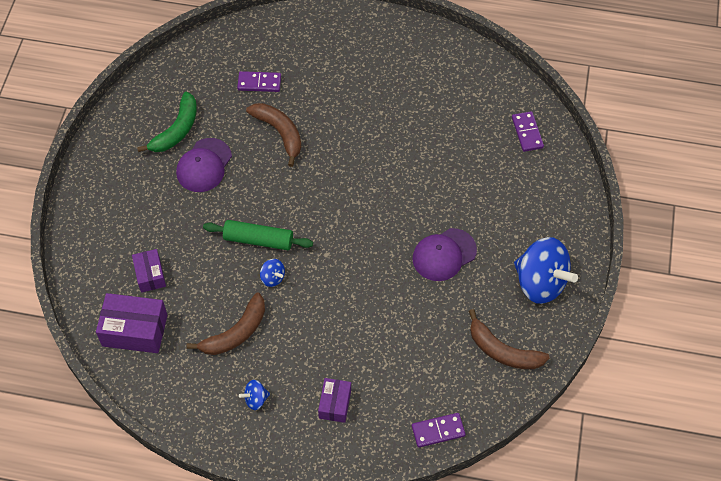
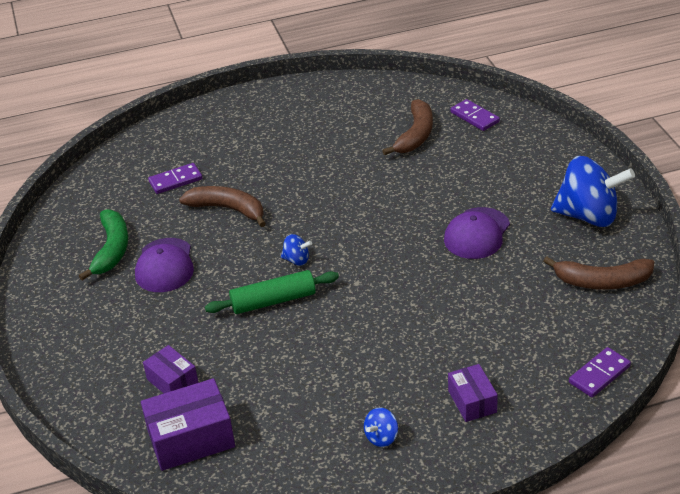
camera: 25 degrees left, 20 degrees down
(236, 333) = (311, 389): brown banana -> brown banana (415, 135)
(272, 278) = (314, 325): blue spinning top -> blue spinning top (297, 260)

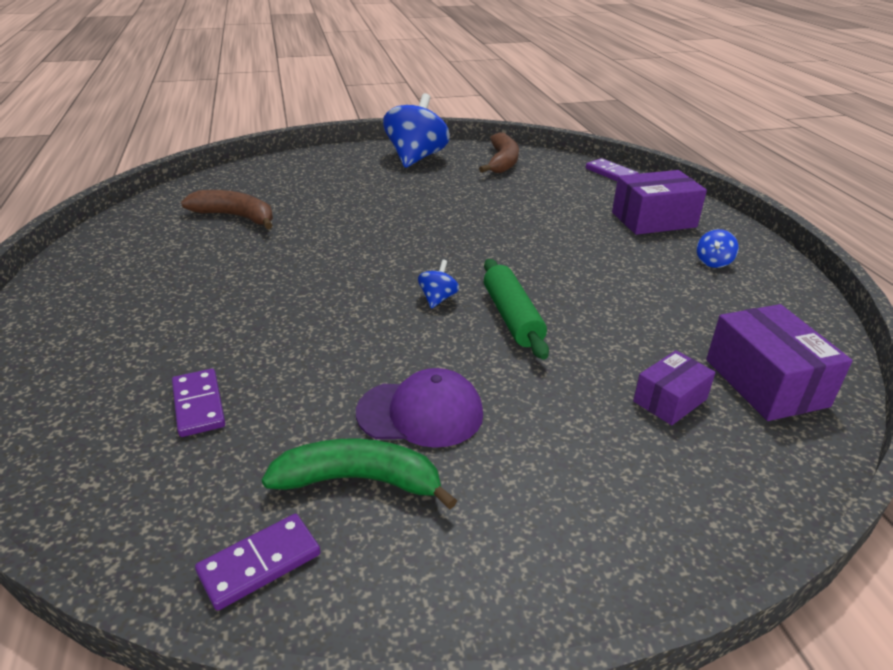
camera: 90 degrees left, 5 degrees down
(228, 209) = (306, 351): brown banana -> none
(381, 437) = (713, 262): blue spinning top -> blue spinning top turned 75 degrees clockwise
(472, 401) = (653, 220): purple box -> purple box, size x1.67
(474, 117) = (229, 187): purple domino -> purple domino (260, 563)
(477, 233) = (424, 200): purple cap -> none

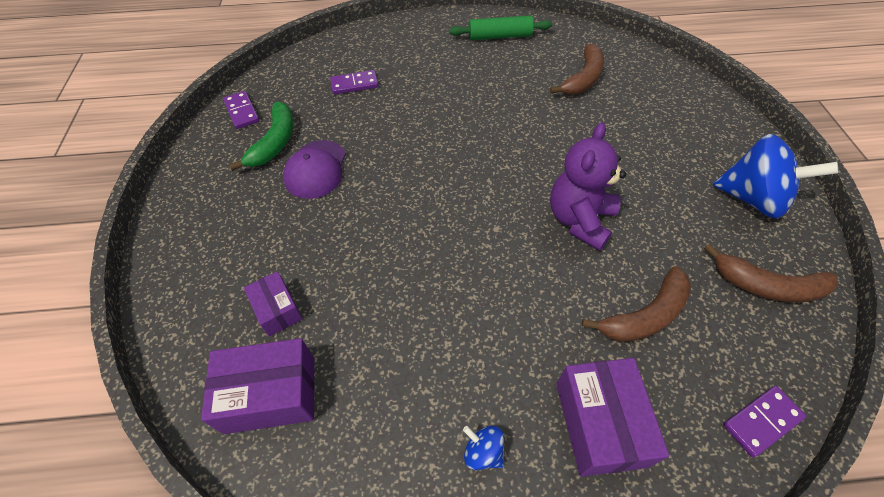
camera: 100 degrees right, 20 degrees up
(438, 299) = (442, 189): blue spinning top -> none
(461, 223) = (579, 220): none -> purple teddy bear
(512, 317) = (407, 232): green rolling pin -> green rolling pin (499, 36)
(552, 201) = (645, 315): none -> brown banana

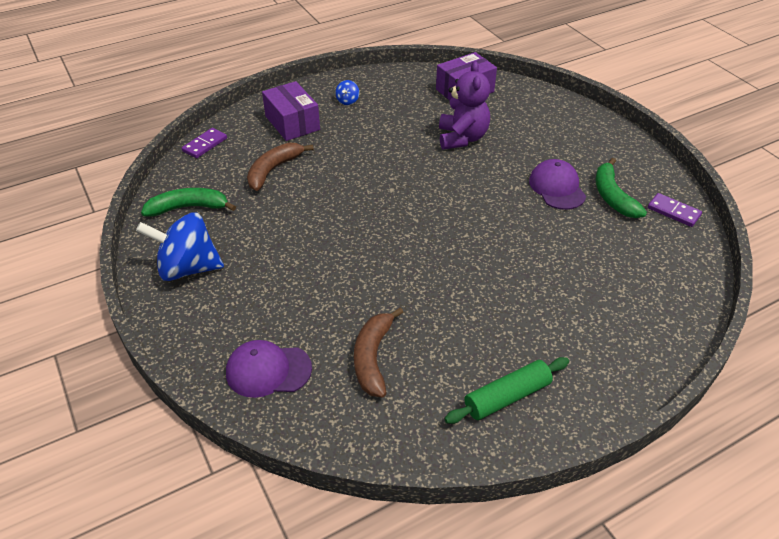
camera: 155 degrees right, 10 degrees down
(277, 310) = (495, 116): purple box -> none
(354, 84) = (609, 270): purple domino -> none
(483, 452) = (347, 101): blue spinning top -> blue spinning top turned 90 degrees clockwise
(579, 220) = (331, 211): purple teddy bear -> purple teddy bear (462, 138)
(668, 92) = (268, 370): none -> purple cap
(767, 286) = (188, 208): brown banana -> green banana

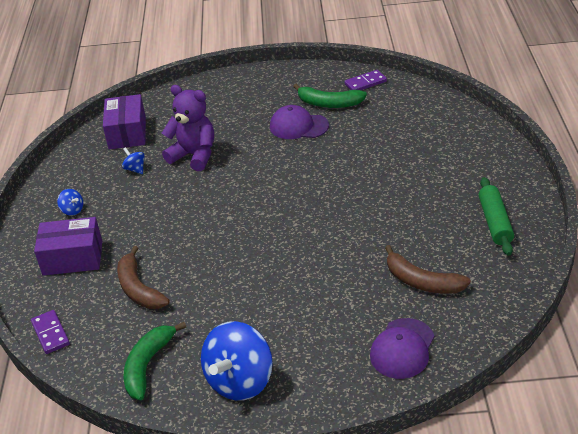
camera: 60 degrees left, 5 degrees down
(420, 113) = (135, 169): none -> blue spinning top

